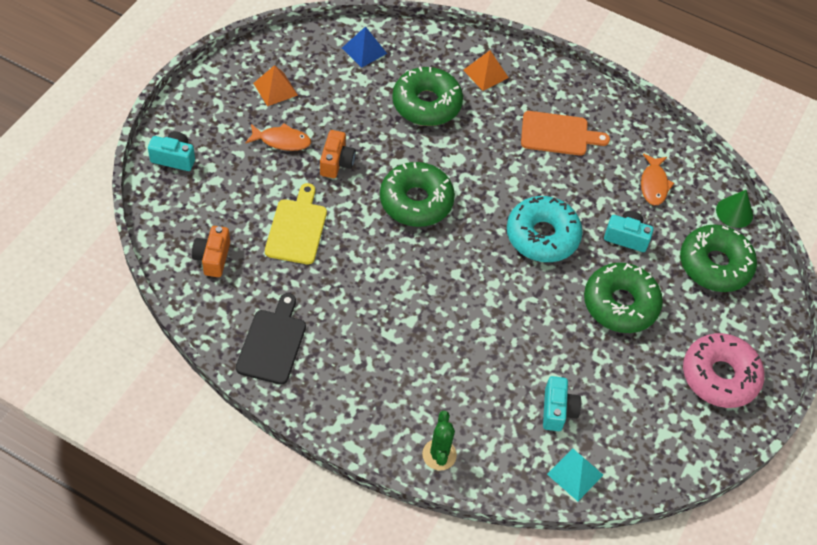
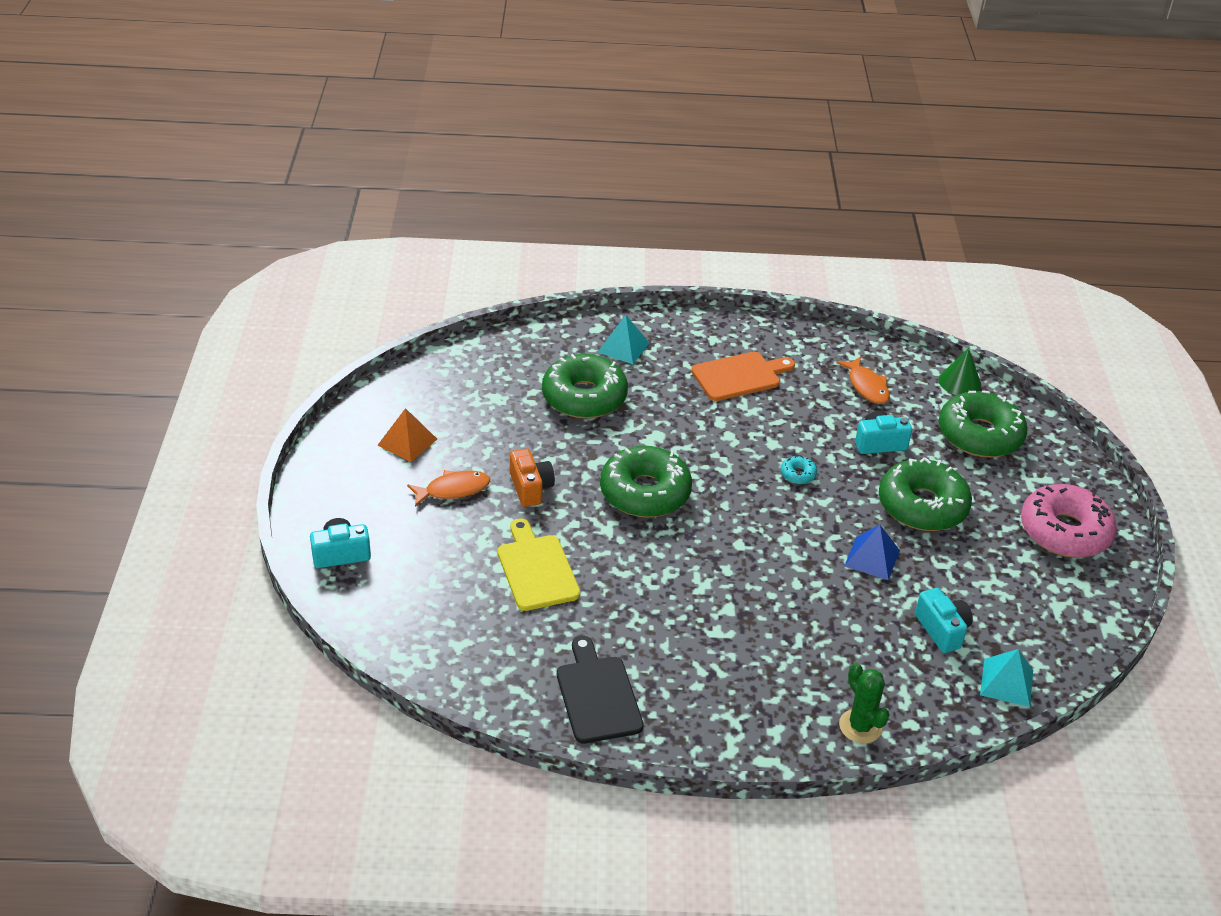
camera: 25 degrees left, 15 degrees down
(212, 258) = (463, 637): orange camera -> none
(364, 50) = (478, 370): blue pyramid -> blue pyramid (872, 558)
(486, 73) = (623, 347): orange pyramid -> turquoise pyramid
(542, 236) = (798, 474): turquoise donut -> turquoise donut, size x0.40

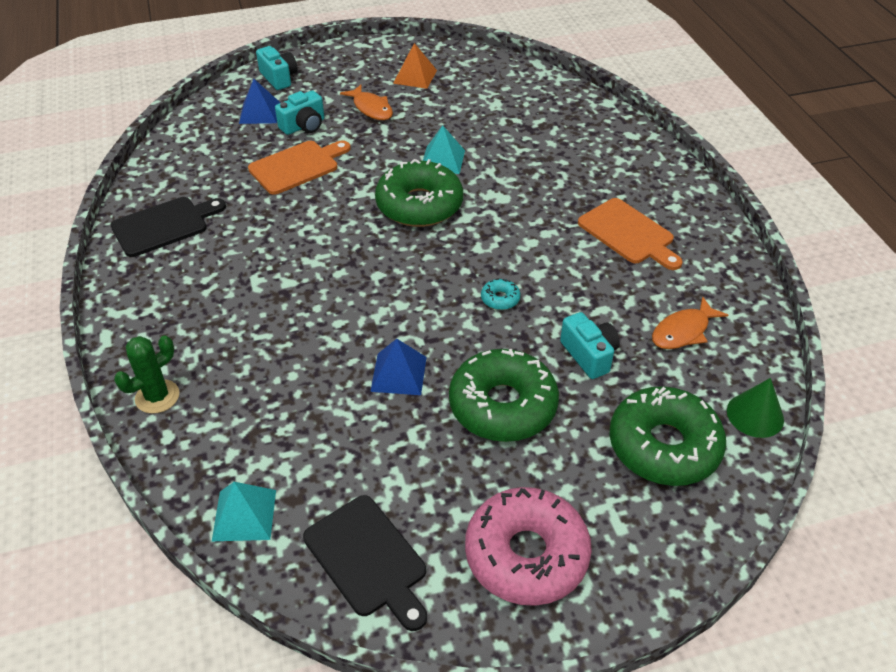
camera: 75 degrees right, 5 degrees up
(410, 583) = (259, 113): none -> blue pyramid
(530, 488) = (392, 144): orange camera -> none
(536, 569) = (297, 166): yellow cutting board -> orange cutting board
(584, 397) = (528, 147): green donut -> none
(623, 347) = (616, 155): turquoise pyramid -> turquoise pyramid (442, 160)
(942, 630) = (309, 446): turquoise camera -> turquoise camera (304, 126)
(1058, 616) = (368, 559): none -> black cutting board

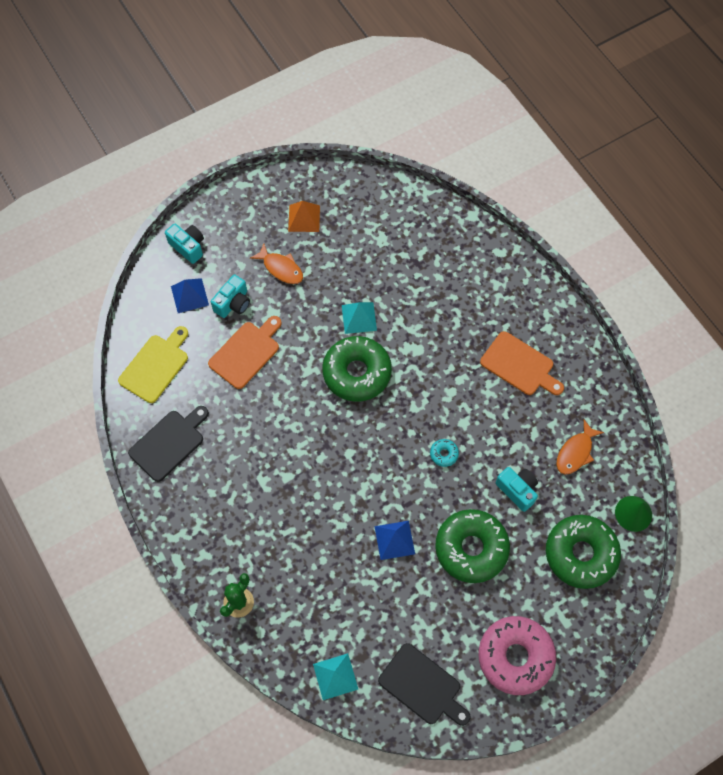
camera: 15 degrees left, 20 degrees up
(189, 160) = (156, 366): none -> yellow cutting board

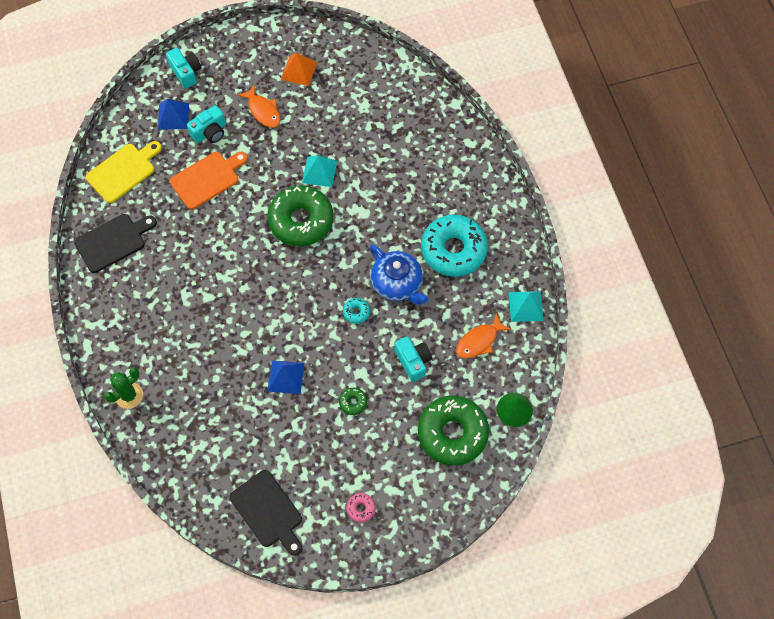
camera: 15 degrees right, 0 degrees up
(335, 676) = (193, 482): turquoise pyramid -> turquoise pyramid (525, 306)
(471, 548) = (353, 402): green donut -> green donut, size x0.40
(475, 414) = (397, 284): none -> blue teapot
(515, 657) = (361, 508): pink donut -> pink donut, size x0.40
(519, 365) = (453, 250): orange cutting board -> turquoise donut

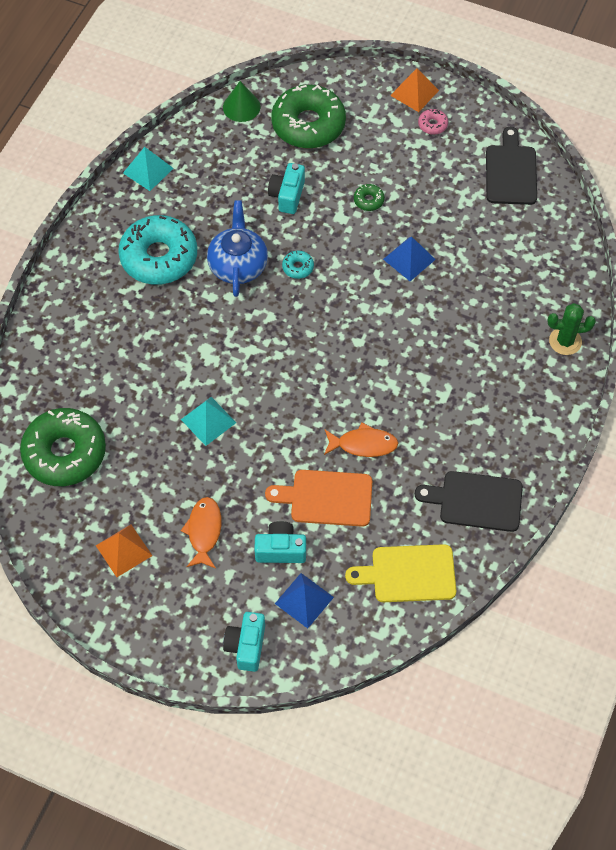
camera: 140 degrees left, 5 degrees down
(301, 220) = (271, 385): green donut -> green donut (65, 453)
(399, 529) = (414, 93): none -> orange pyramid
(479, 341) = (216, 172): orange fish -> orange fish (363, 444)

